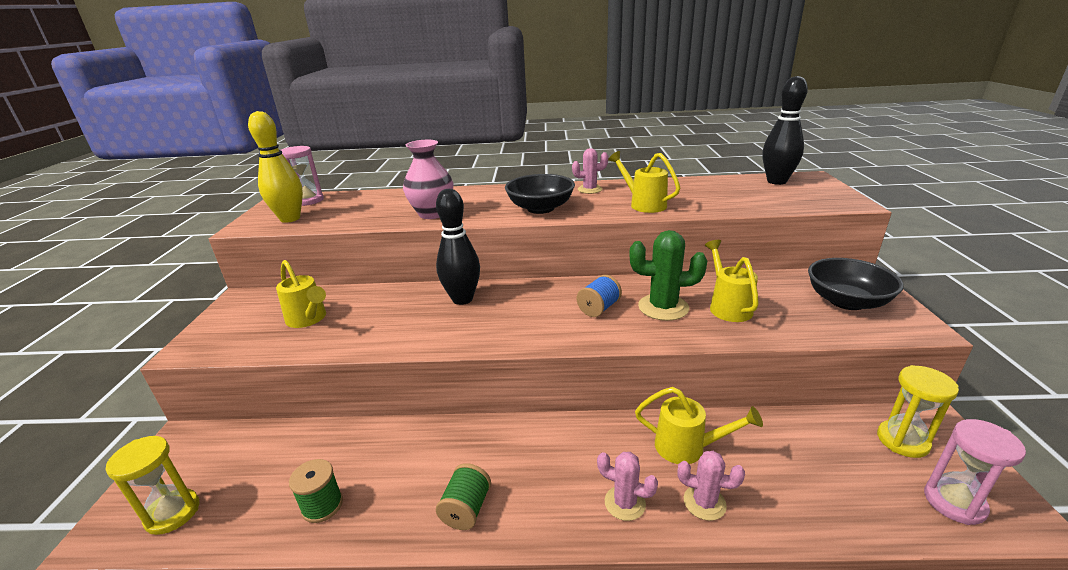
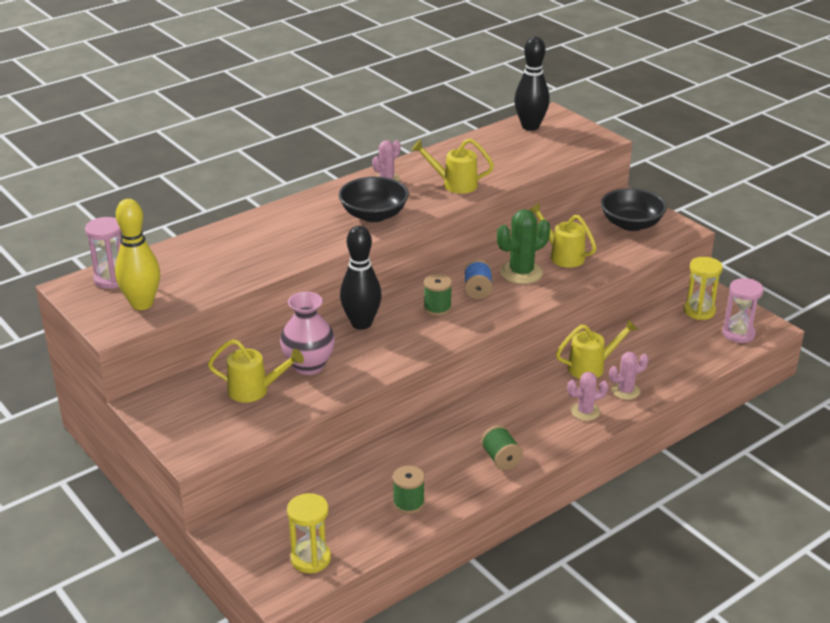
camera: 40 degrees left, 5 degrees up
(432, 214) = (283, 252): pink vase -> pink vase (309, 366)
(541, 310) = (437, 308): none -> green spool

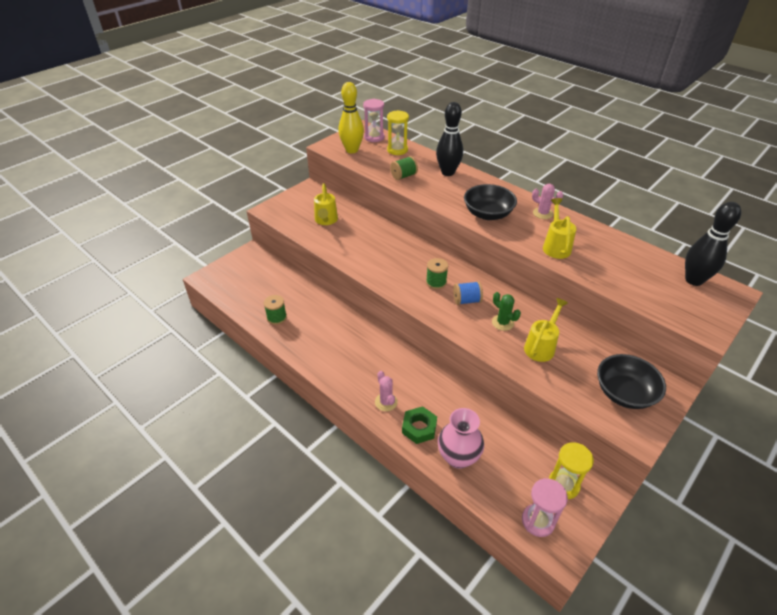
camera: 80 degrees right, 10 degrees up
(309, 366) = (354, 236): pink vase -> pink vase (458, 457)
(311, 559) = (229, 285): yellow hourglass -> yellow hourglass (397, 150)
(361, 323) = (405, 250): black bowling pin -> black bowling pin (448, 172)
(501, 459) = (324, 357): green spool -> green spool (403, 176)
(521, 272) = (502, 322): green cactus -> green cactus, size x0.63
(591, 367) = (445, 403): yellow watering can -> none
(625, 391) = (419, 428): pink cactus -> green nut

